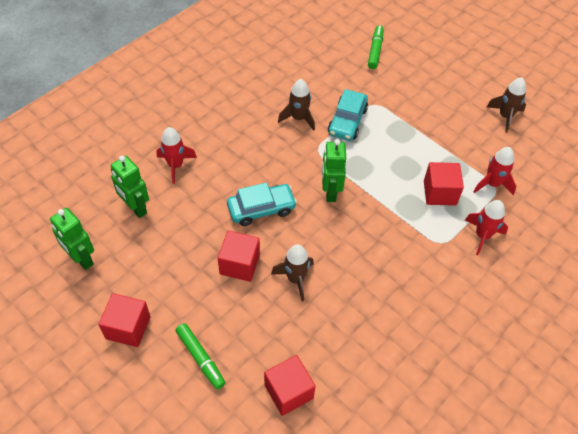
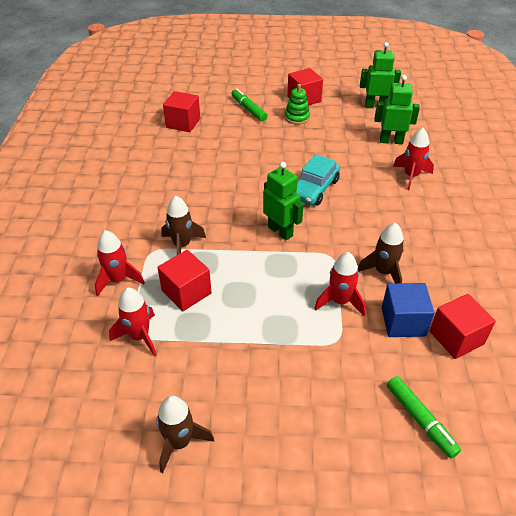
camera: 140 degrees right, 10 degrees down
(171, 304) = (297, 117): none -> green stacking toy
(200, 358) = (248, 109): green marker -> green marker turned 45 degrees clockwise
(239, 264) = (285, 154): red cube -> red cube (456, 338)
(295, 279) = (239, 167): brown rocket -> brown rocket (182, 245)
(325, 88) = (403, 322): none -> blue cube
(347, 121) = (340, 301): turquoise car -> red rocket

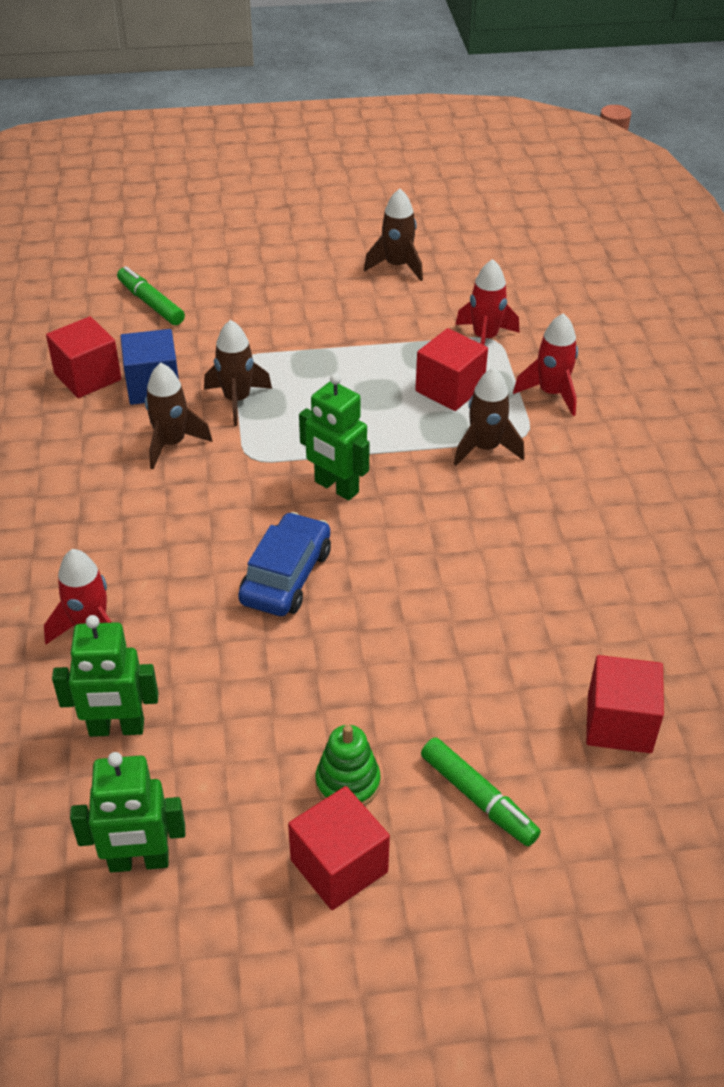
camera: 170 degrees right, 0 degrees up
(314, 189) = (286, 576): turquoise car -> blue car
(340, 301) = (237, 400): red rocket -> brown rocket

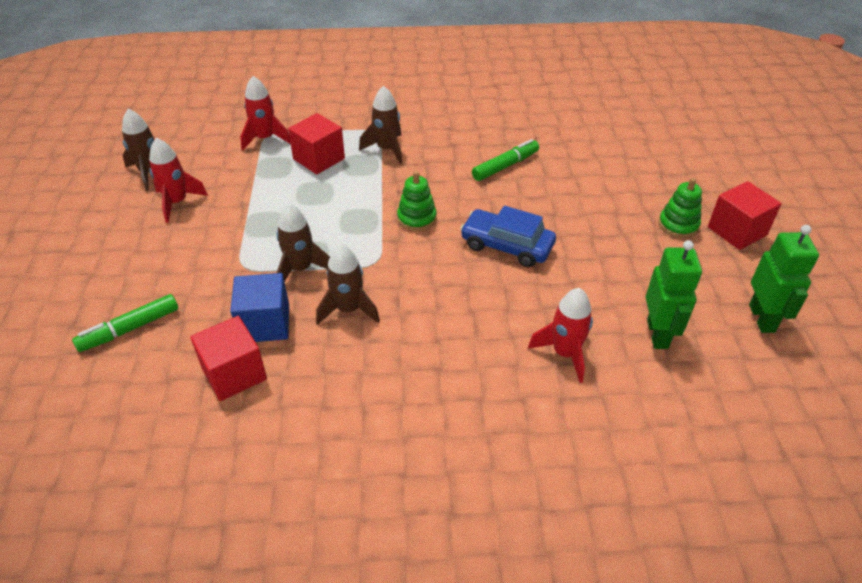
camera: 85 degrees left, 0 degrees up
(336, 487) = (417, 218): green robot -> green stacking toy
(478, 798) = (676, 177): green marker -> green marker (505, 166)
(551, 393) = (336, 118): red rocket -> red rocket (177, 203)
(619, 723) = (616, 126): red cube -> none

